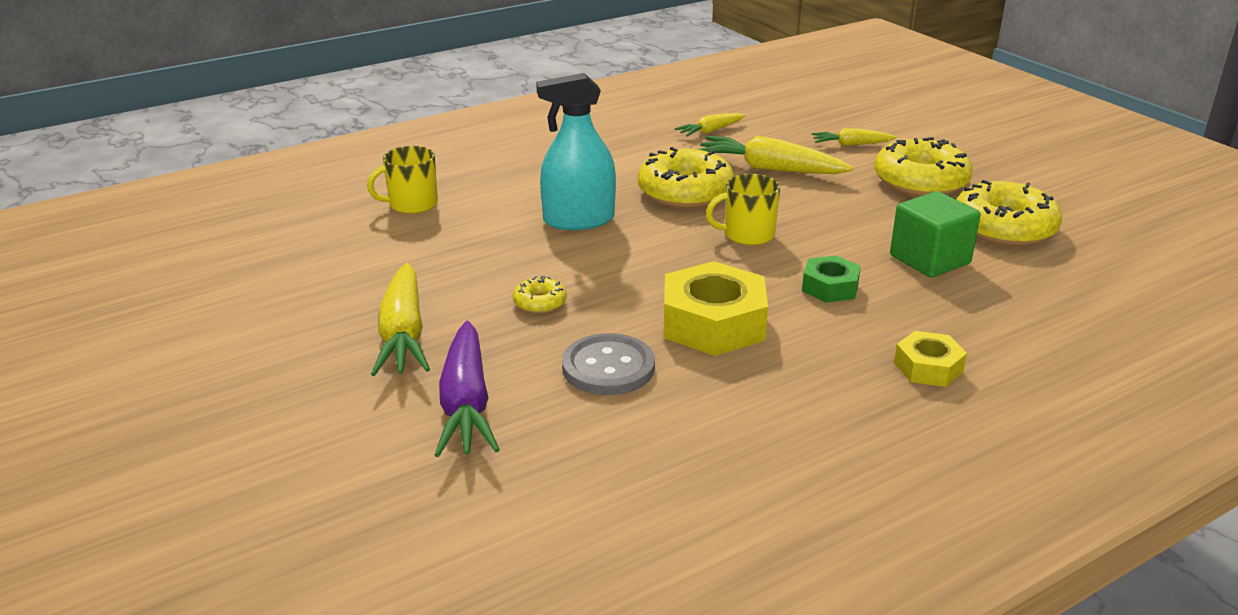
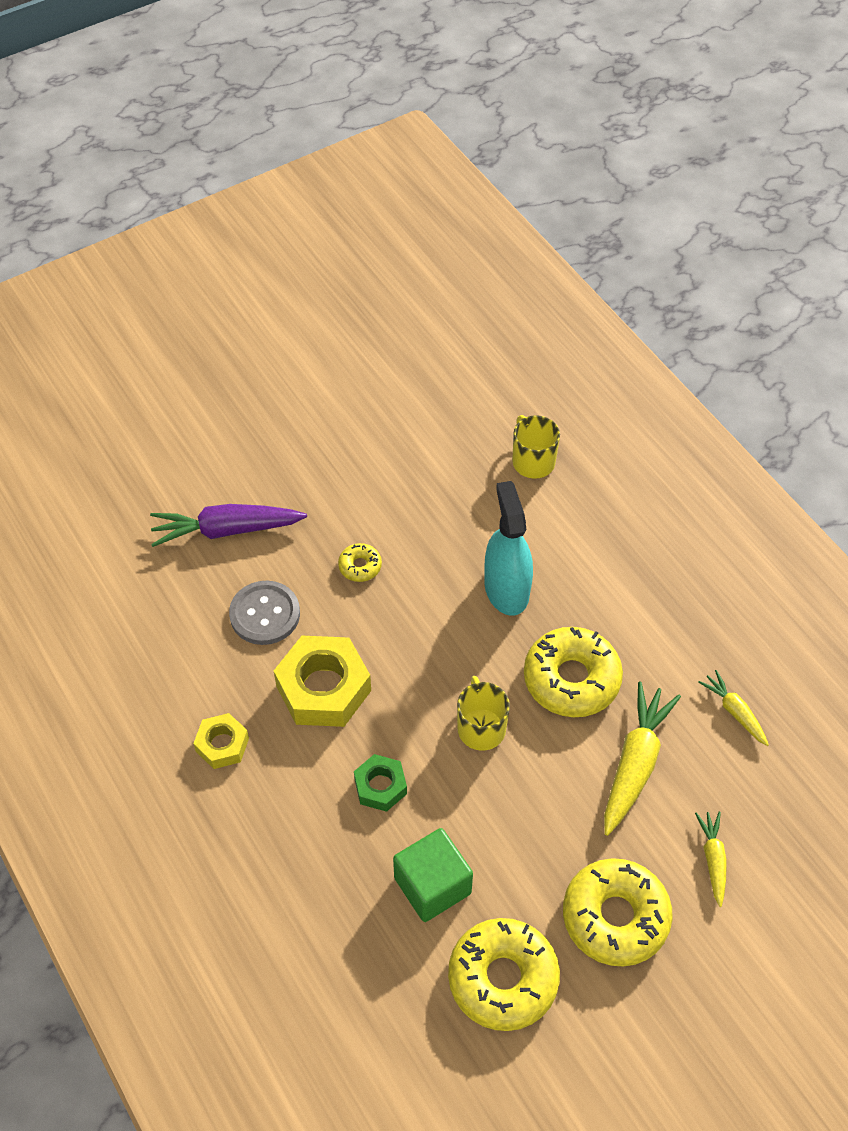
camera: 90 degrees right, 25 degrees up
(403, 334) = (317, 483): yellow carrot -> none
(928, 367) = (248, 842): yellow nut -> yellow nut (222, 745)

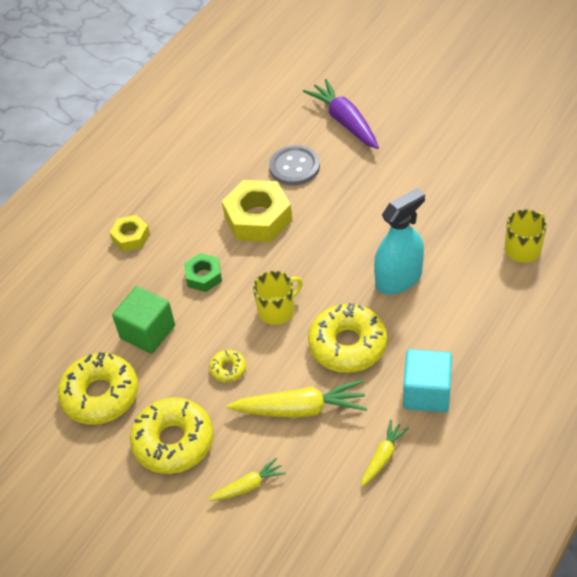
camera: 70 degrees right, 5 degrees down
(222, 745) = (190, 190): yellow nut -> yellow nut (131, 237)
(360, 566) = (363, 195): yellow donut -> yellow donut (228, 369)
(673, 635) = (426, 393): none -> turquoise cube

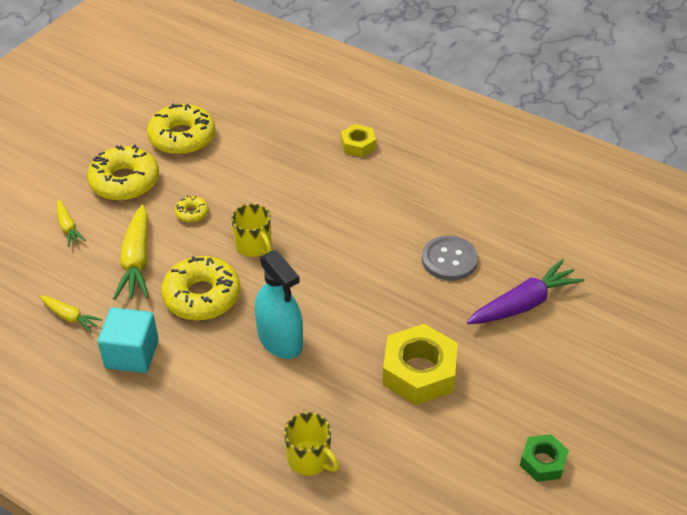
camera: 85 degrees right, 5 degrees down
(147, 332) = (243, 161): green cube -> none
(203, 276) = (303, 194): green nut -> green nut (542, 462)
(258, 218) = (375, 231): yellow nut -> yellow nut (419, 372)

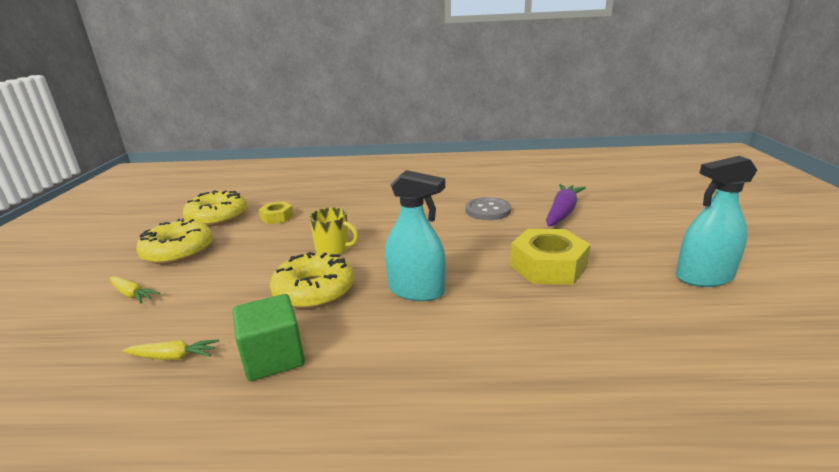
camera: 30 degrees left, 20 degrees down
(132, 354) = (273, 357): turquoise cube -> green cube
(137, 261) = (227, 291): yellow carrot -> none
(192, 213) = (260, 249): yellow donut -> none
(310, 459) = (542, 357): yellow mug -> none
(358, 145) = (362, 186): yellow nut -> yellow nut (277, 217)
(542, 462) = (704, 277): green nut -> turquoise spray bottle

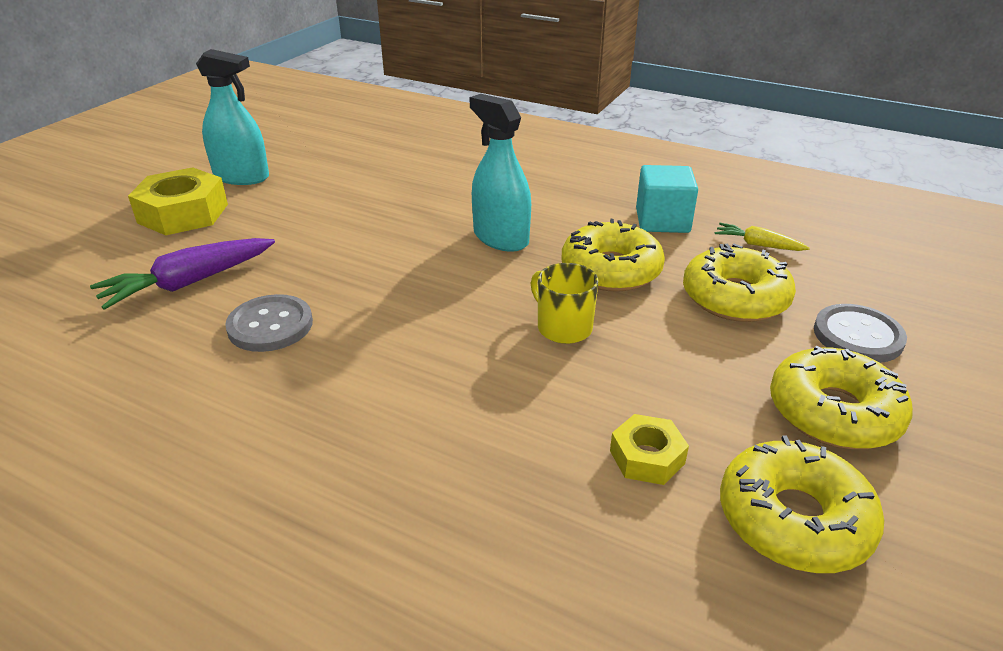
camera: 155 degrees left, 10 degrees up
(132, 294) = (857, 336): yellow carrot -> grey button
(215, 296) = (735, 298): none -> yellow donut
(273, 357) = (662, 221): green cube -> turquoise cube
(548, 266) = (343, 222): yellow nut -> yellow nut (183, 213)

